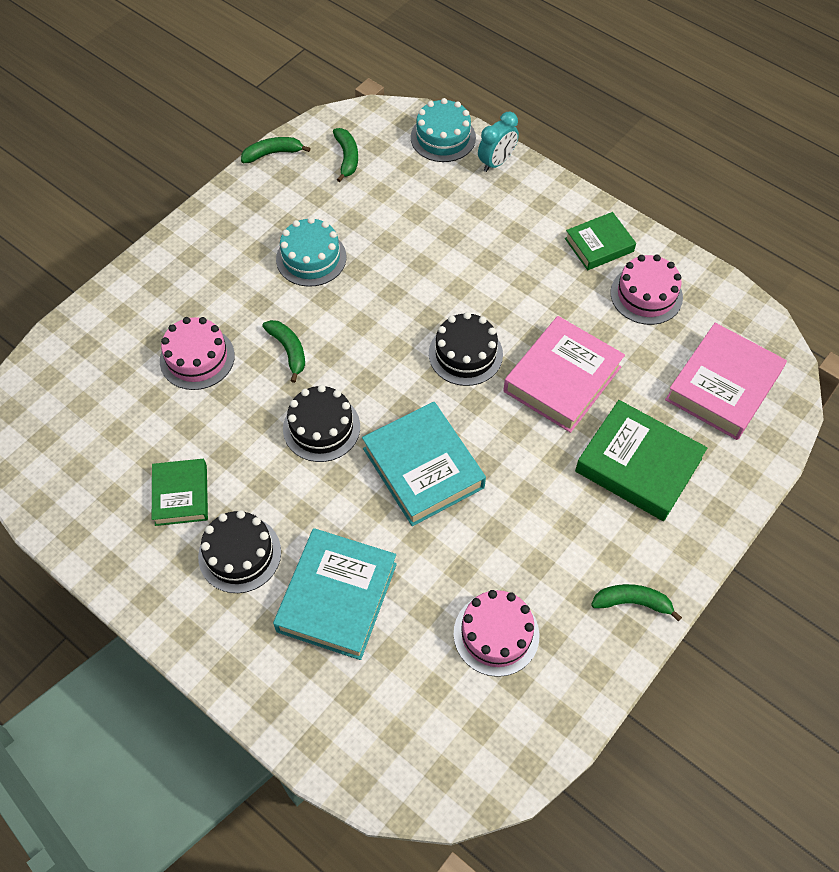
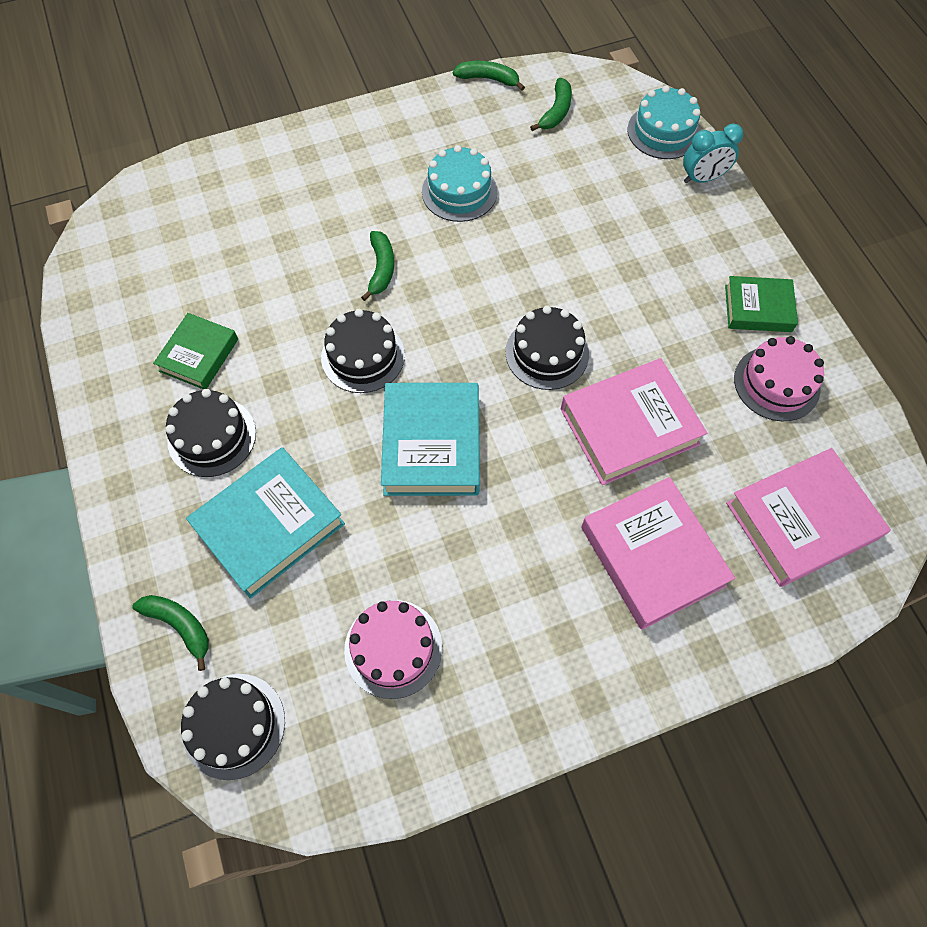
camera: 30 degrees right, 5 degrees up
(197, 358) = (296, 237): pink cake -> none
(413, 759) = (234, 725): none -> black cake
(632, 602) = (552, 696): green banana -> green banana (180, 626)
(638, 465) = (652, 556): green book -> pink book

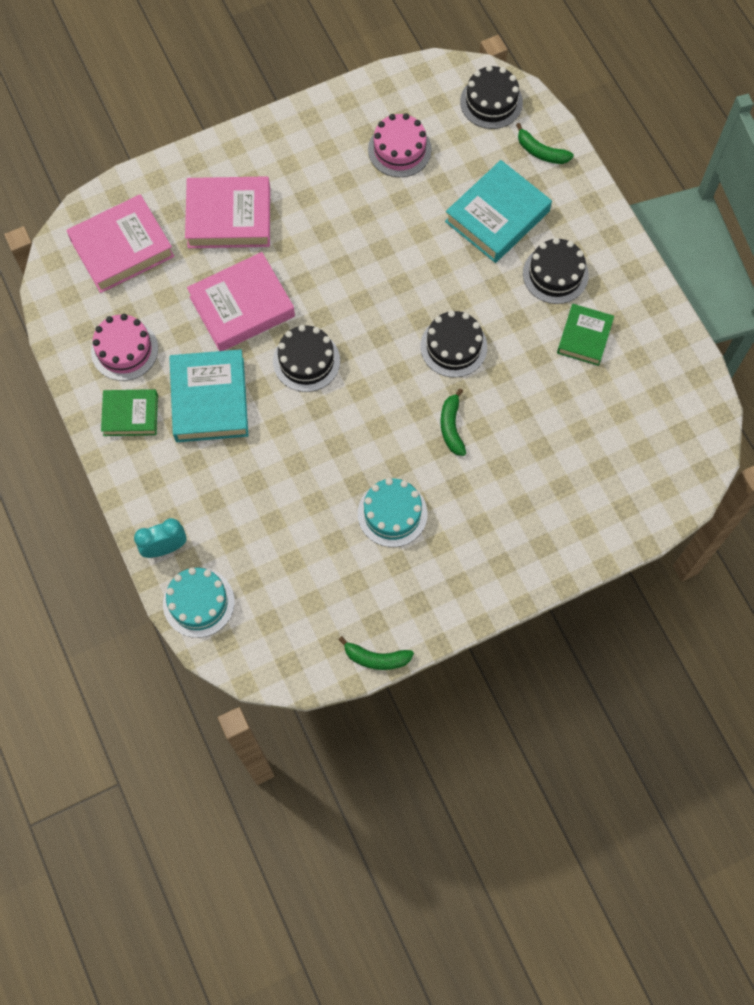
camera: 175 degrees right, 5 degrees up
(432, 444) = (390, 281): turquoise book -> turquoise book (210, 400)
(556, 112) = (305, 619): green banana -> none
(652, 556) = (229, 217): pink book -> pink book turned 60 degrees counterclockwise

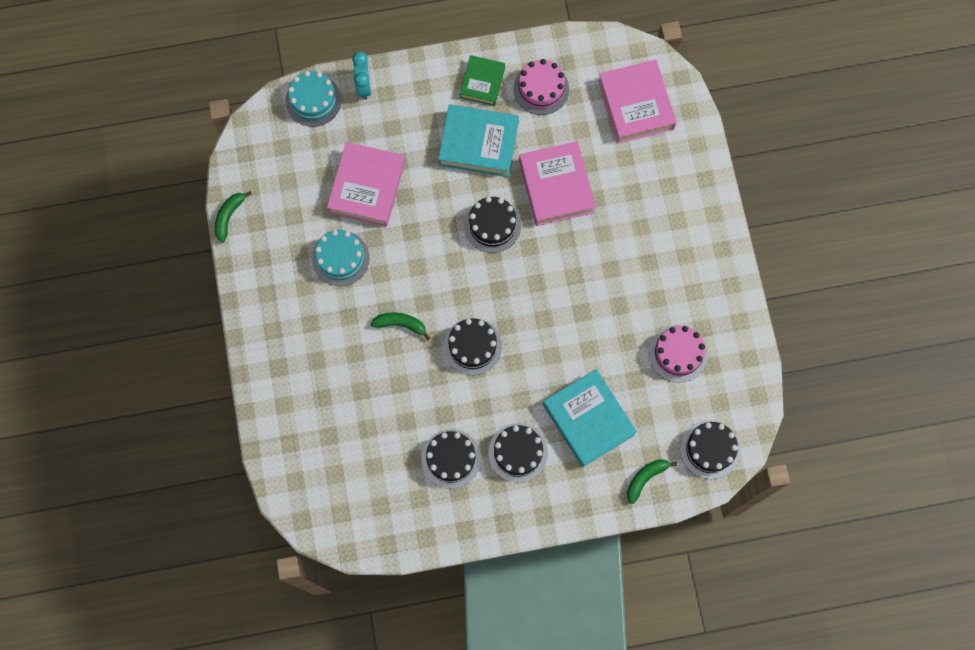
camera: 105 degrees right, 5 degrees up
(229, 217) = (644, 195): pink book -> pink book (367, 187)
(584, 337) = (451, 458): green book -> black cake

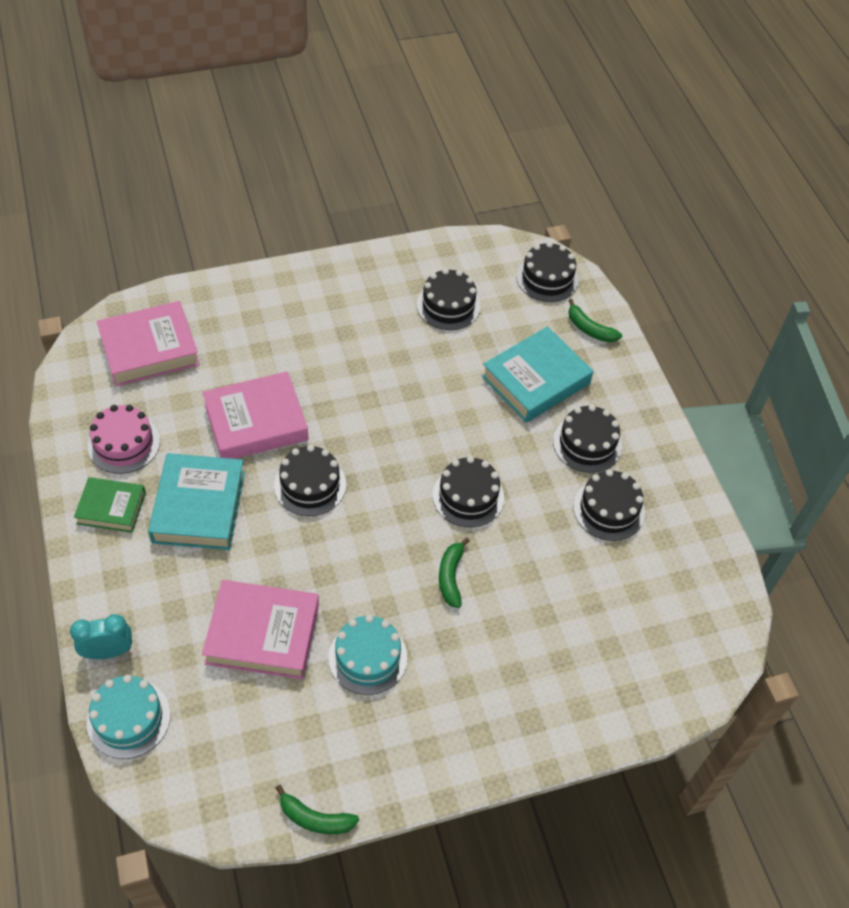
camera: 100 degrees left, 20 degrees down
(678, 353) = (448, 305): pink cake -> black cake

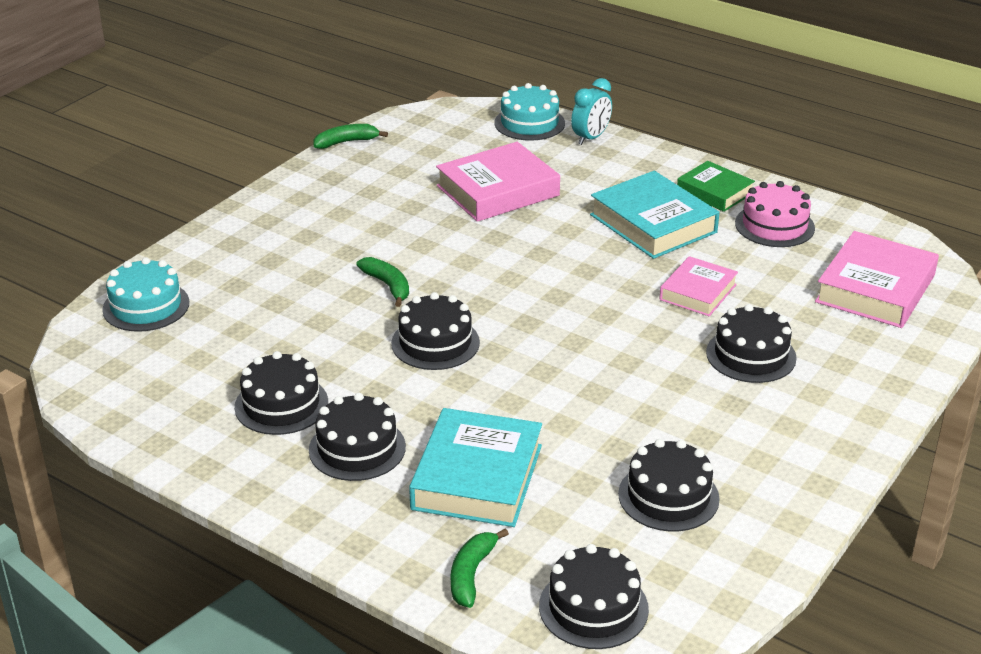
camera: 145 degrees right, 20 degrees down
(111, 508) = (714, 192): green book -> green book turned 75 degrees clockwise
(256, 422) = (698, 292): pink book -> pink book, size x0.61
(310, 485) = (586, 278): black cake -> black cake (751, 355)
(368, 657) = (401, 215): turquoise cake -> turquoise cake (146, 306)
(589, 329) = (471, 574): green banana -> green banana turned 75 degrees counterclockwise

